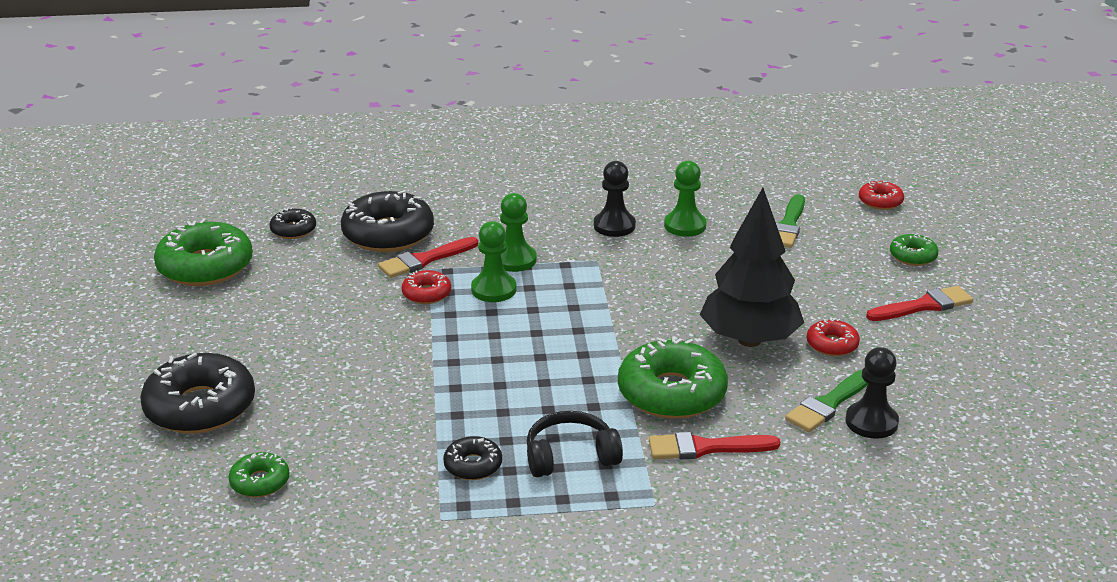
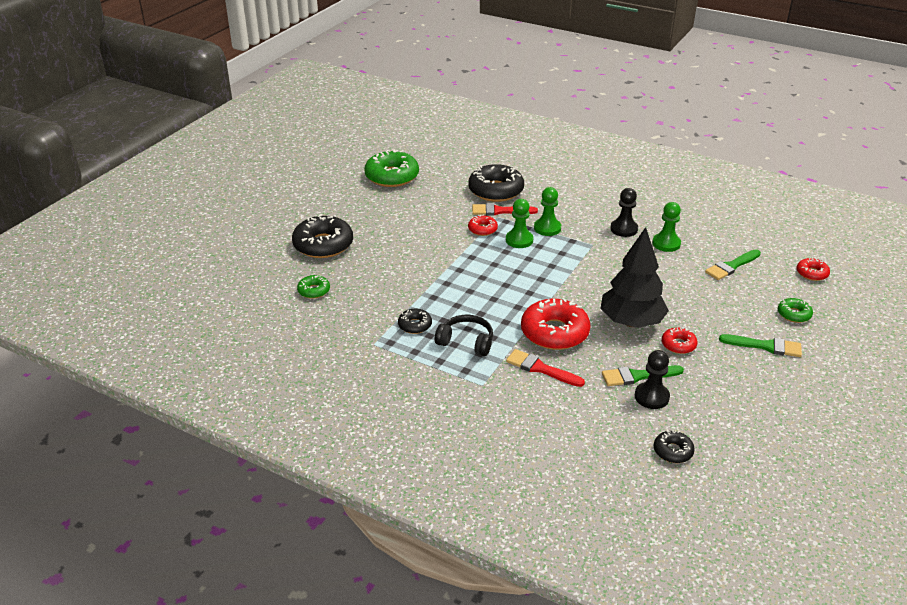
camera: 35 degrees right, 5 degrees up
(293, 230) = (451, 172): black donut -> black donut (673, 451)
(671, 393) = (554, 332): green donut -> red donut
(924, 306) = (765, 346): red brush -> green brush

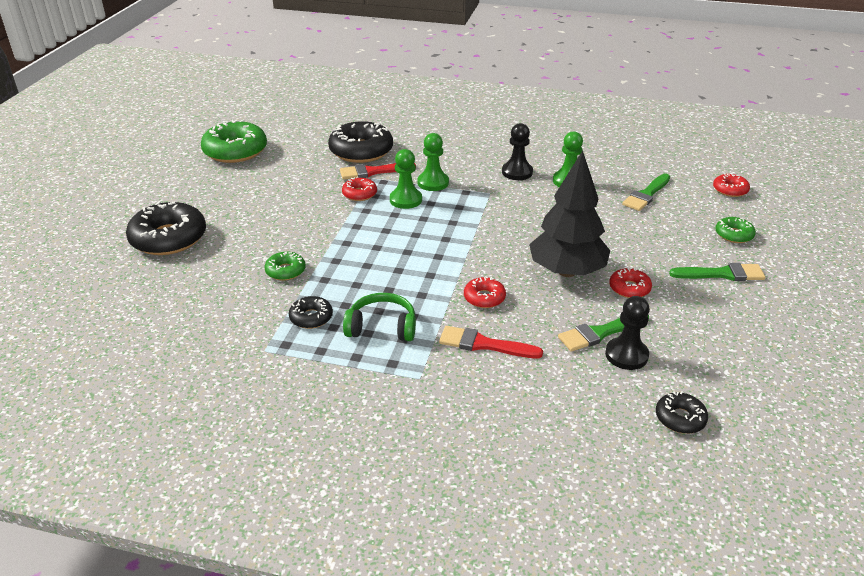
camera: 15 degrees left, 0 degrees up
(314, 291) = (168, 296): green donut -> green donut (285, 271)
(466, 342) = (382, 327): black headphones -> green headphones
(554, 332) = (484, 298): red donut -> red donut, size x0.50

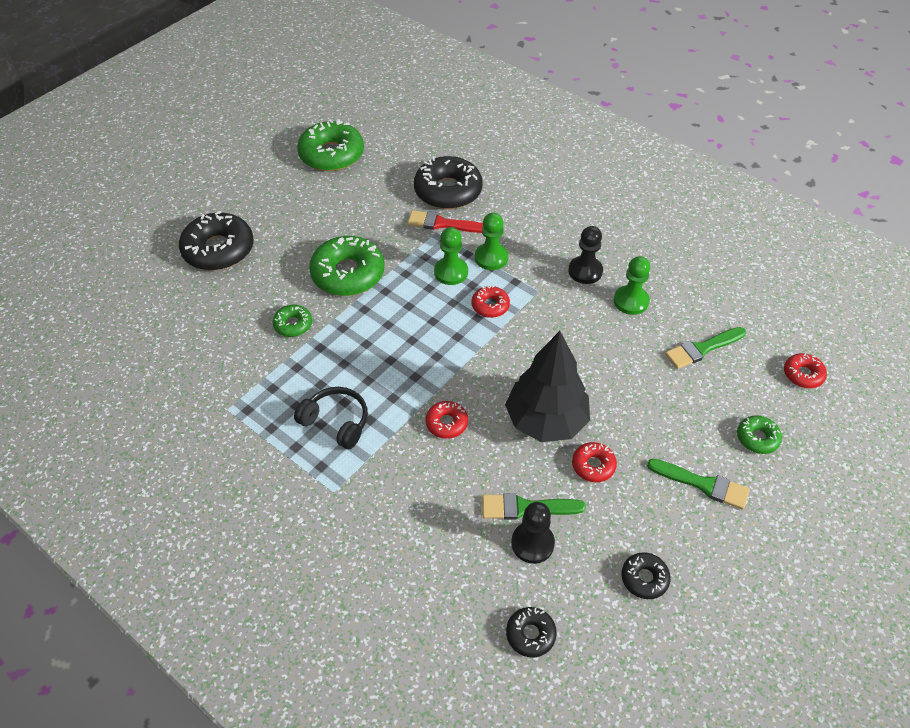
camera: 25 degrees right, 15 degrees up
(311, 317) = (284, 387): black donut -> black donut (644, 578)
(312, 223) = (348, 274): none -> green donut
(359, 194) = (412, 250): red donut -> red donut (490, 306)
(382, 327) = (336, 422): green headphones -> black headphones
(484, 344) = (411, 477): red brush -> none

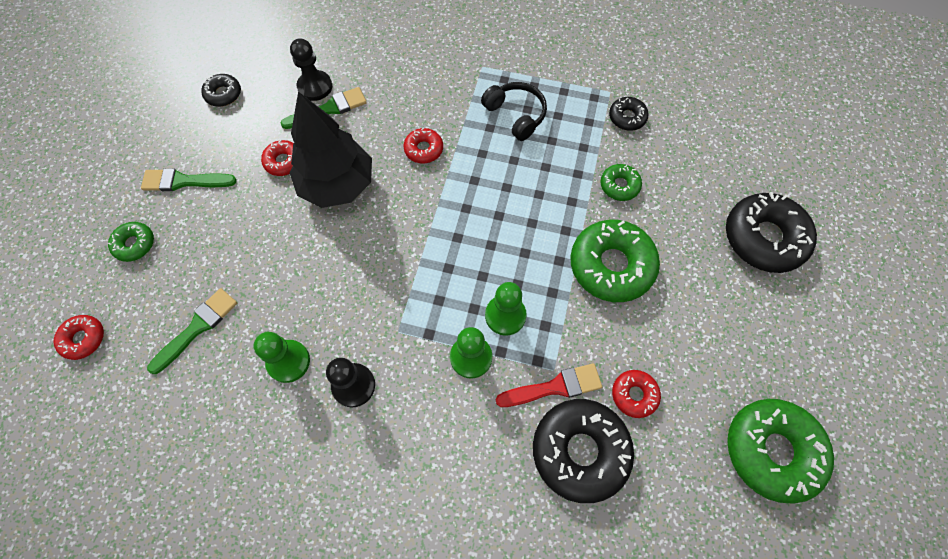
camera: 155 degrees right, 15 degrees up
(336, 422) = (516, 115): black headphones -> black headphones turned 135 degrees counterclockwise
(490, 306) = (441, 288): red donut -> red donut (634, 395)
(530, 634) = (297, 34): black donut -> black donut (627, 117)

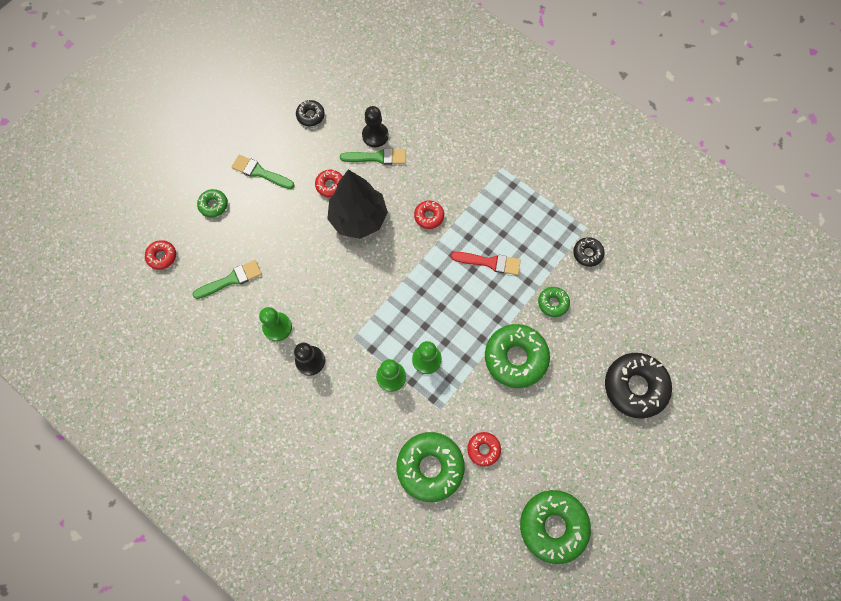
camera: 25 degrees right, 5 degrees up
(516, 115) = (507, 217): black headphones -> none
(554, 387) = (435, 420): red brush -> red brush (490, 262)
(580, 451) = (430, 467): black donut -> green donut

